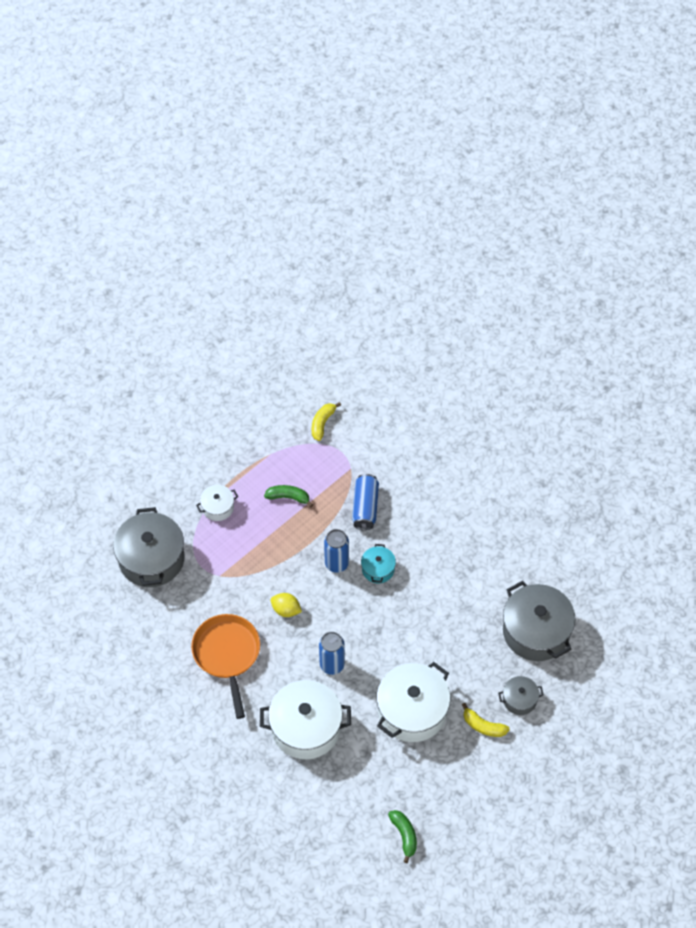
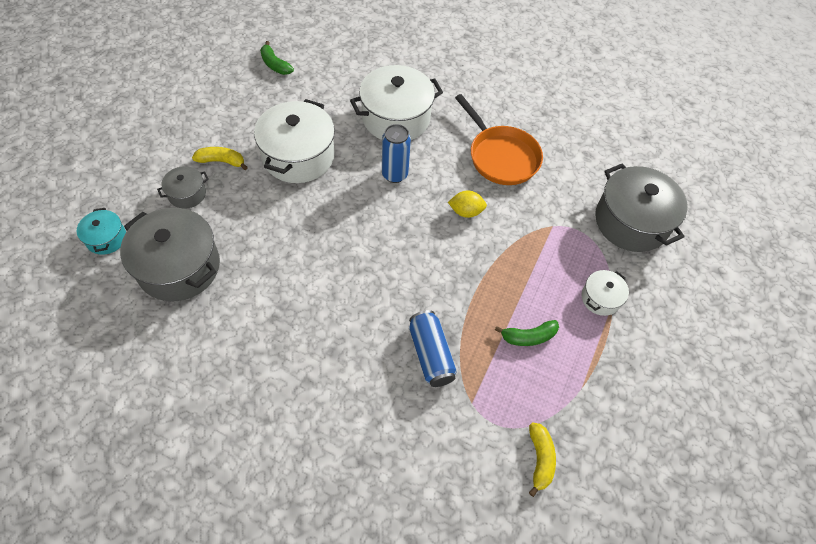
camera: 155 degrees right, 0 degrees up
(336, 563) = (435, 275): blue can -> none
(378, 569) = (385, 283): turquoise pot -> turquoise pot (106, 238)

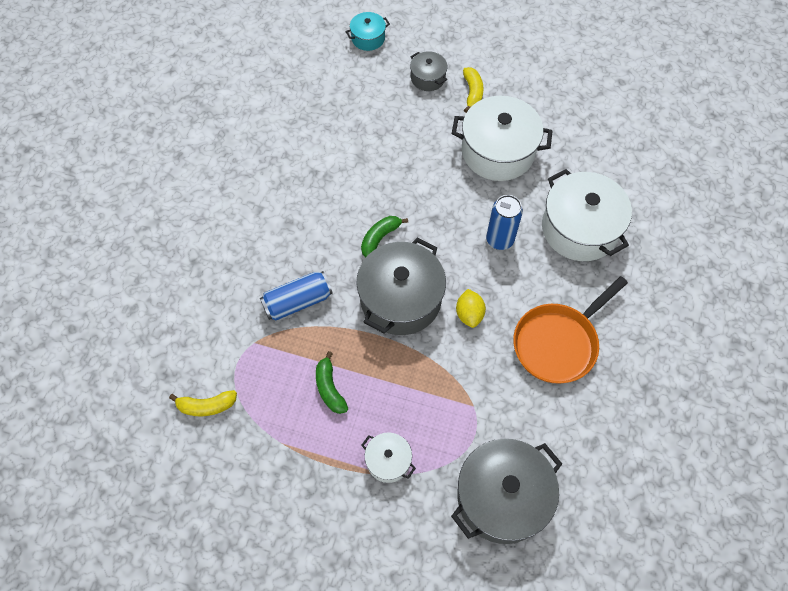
camera: 85 degrees right, 5 degrees up
(179, 267) = (351, 94): grey pot -> grey pot (401, 299)
(275, 65) = (615, 104): green banana -> green banana (380, 238)

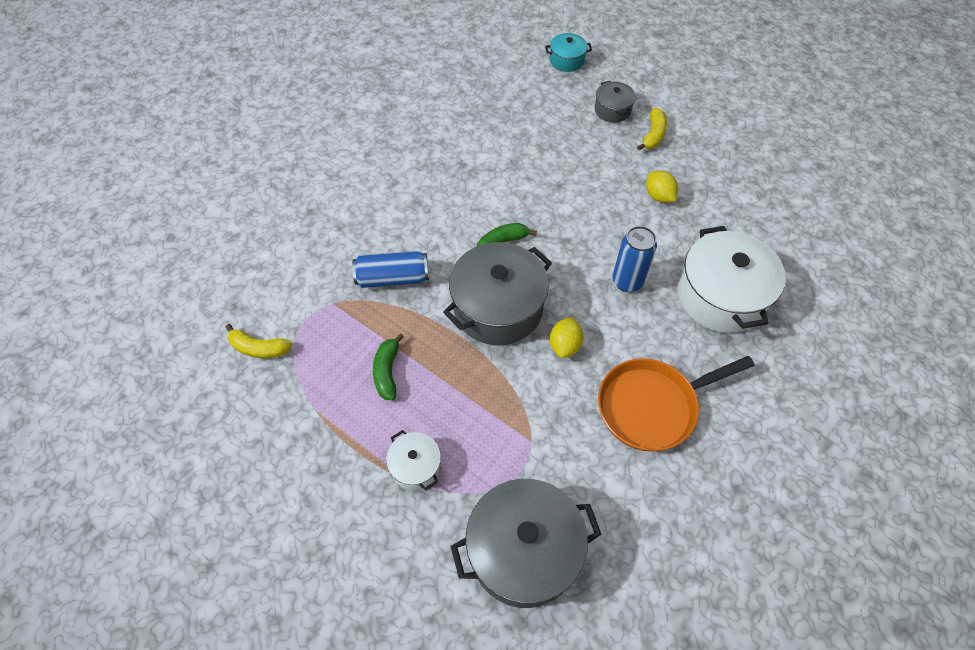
camera: 20 degrees right, 5 degrees down
(498, 151) = (659, 196): white pot -> yellow lemon

